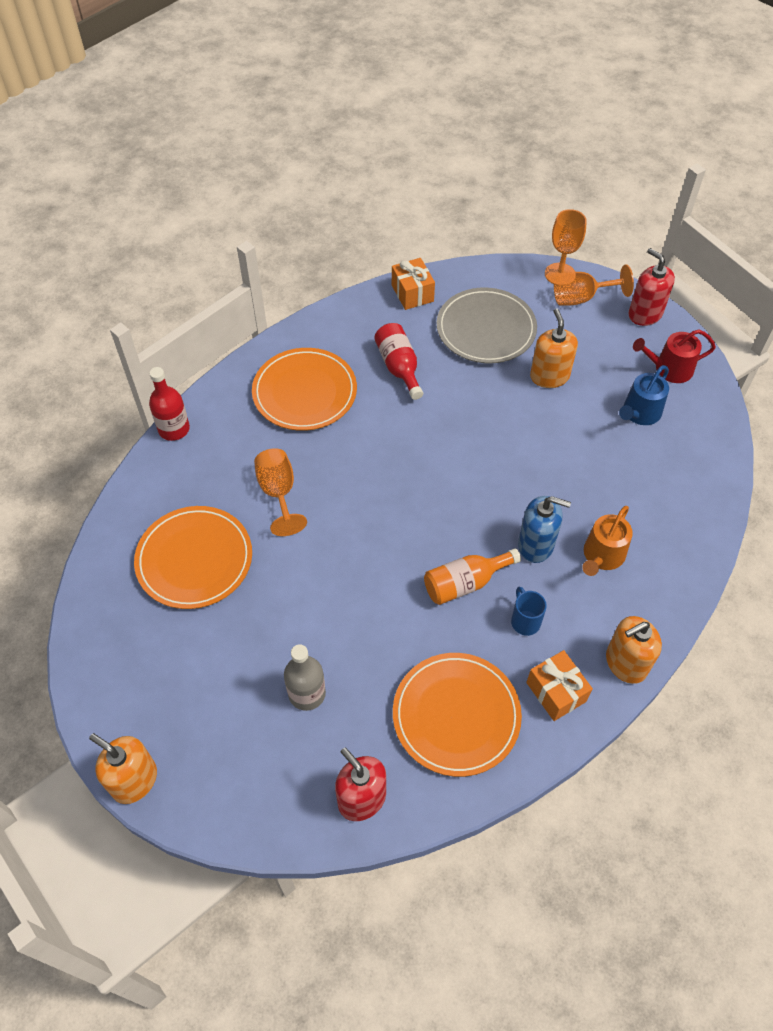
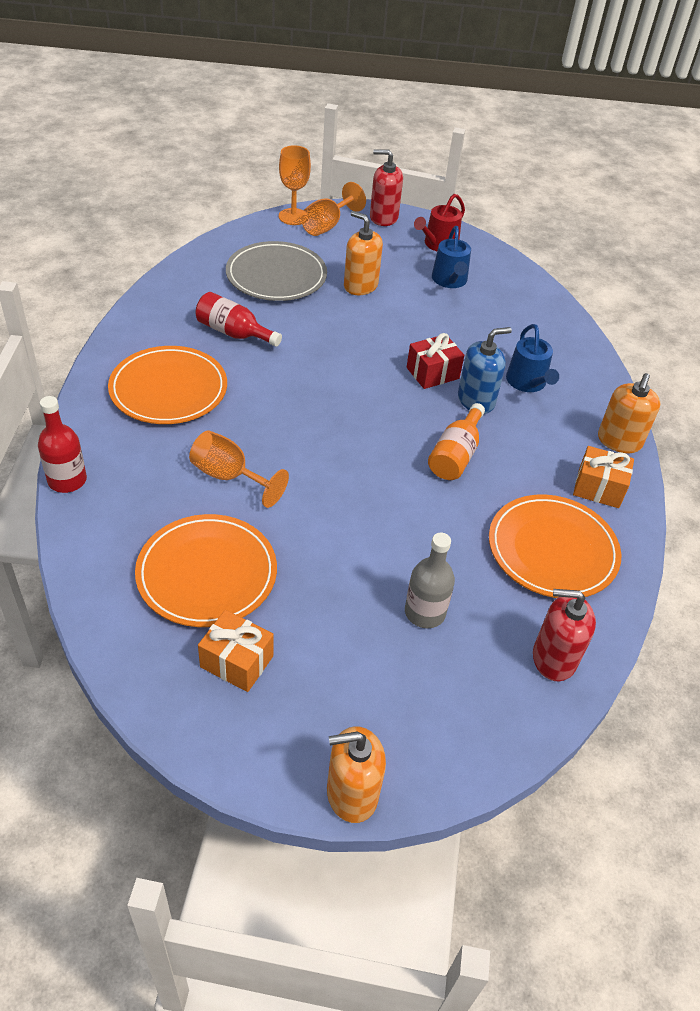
camera: 45 degrees left, 10 degrees down
(412, 293) = (186, 276): orange gift -> orange gift (237, 661)
(525, 497) = (432, 373): none -> red gift
(525, 621) = (526, 455): blue mug -> none
(602, 556) = (527, 383): orange watering can -> blue watering can

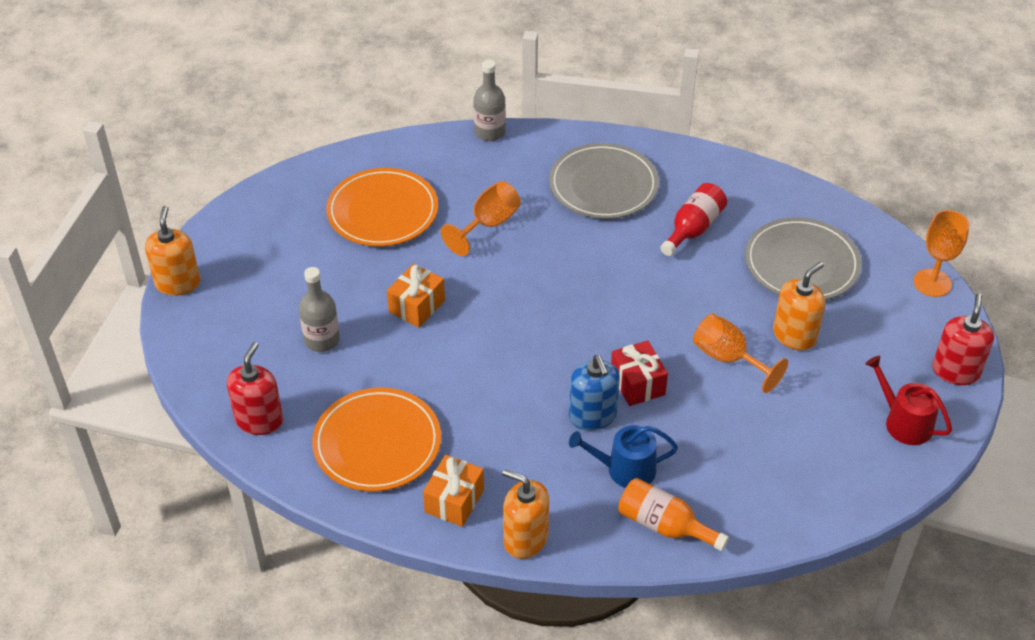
camera: 100 degrees right, 0 degrees up
(67, 480) = (489, 132): red bottle -> grey bottle
(168, 389) = (603, 185): orange plate -> grey plate
(237, 661) = (298, 227): orange gift -> orange gift (417, 306)
(327, 226) = (920, 313): orange goblet -> orange goblet (728, 358)
(450, 280) = (821, 423): blue watering can -> none
(455, 455) = (508, 386): orange bottle -> orange bottle (664, 525)

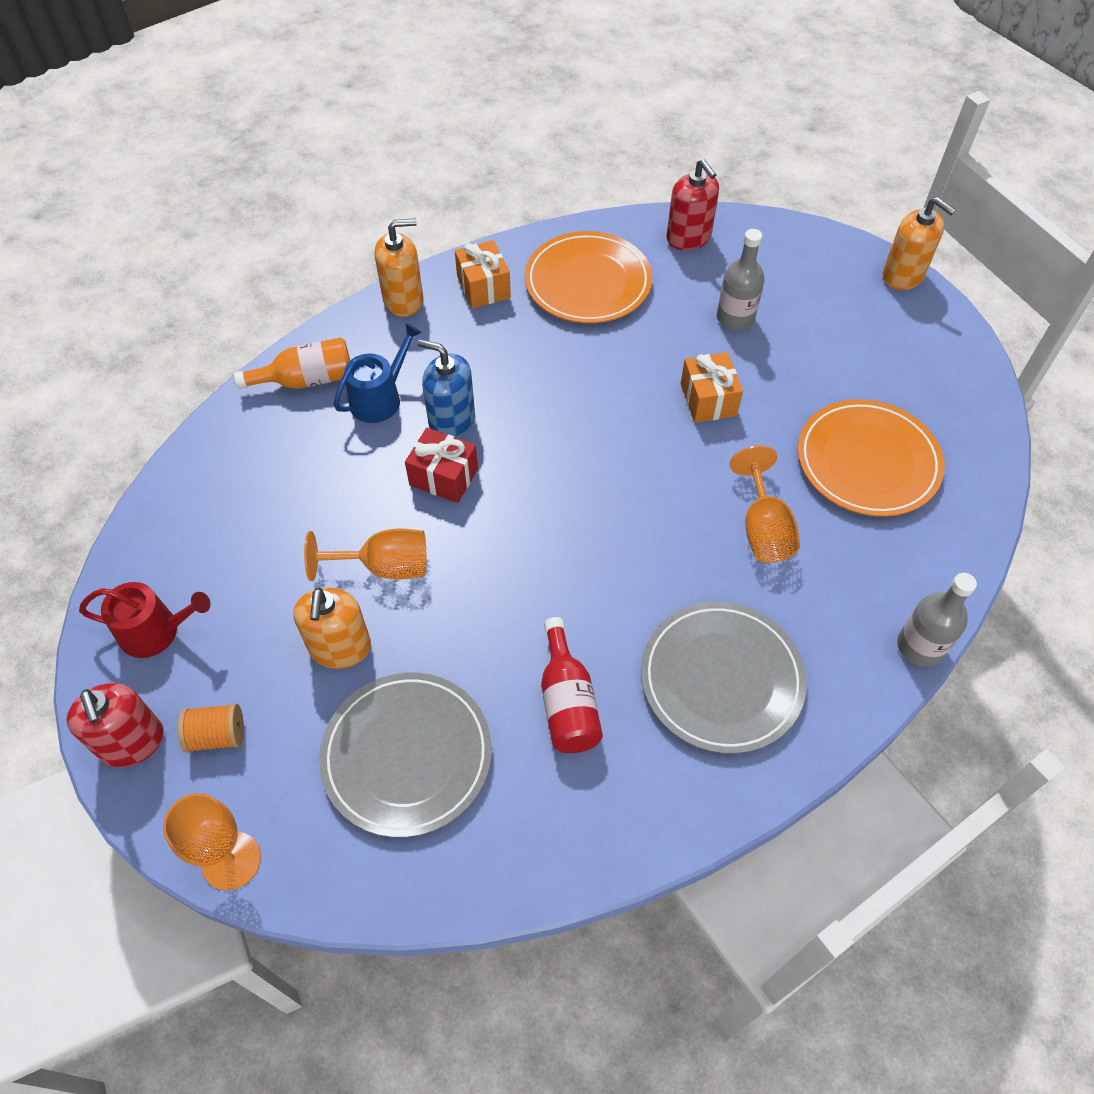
camera: 135 degrees right, 10 degrees up
(902, 341) = (217, 735): none -> orange spool

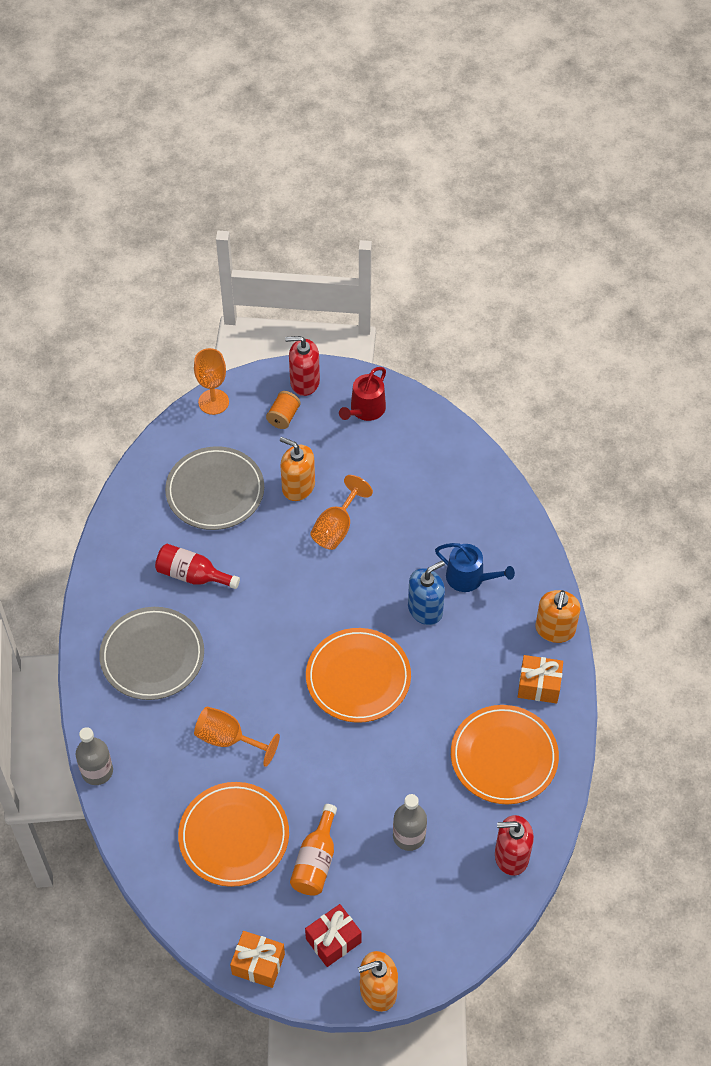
camera: 120 degrees right, 0 degrees up
(307, 380) = (511, 544): orange bottle -> orange bottle (316, 861)
(380, 398) = (469, 578): blue watering can -> blue watering can turned 45 degrees counterclockwise
(444, 477) = (382, 585): red gift -> red gift (333, 940)
(587, 442) = (358, 677): none -> orange plate
(708, 400) = (346, 770): orange gift -> orange gift (258, 964)

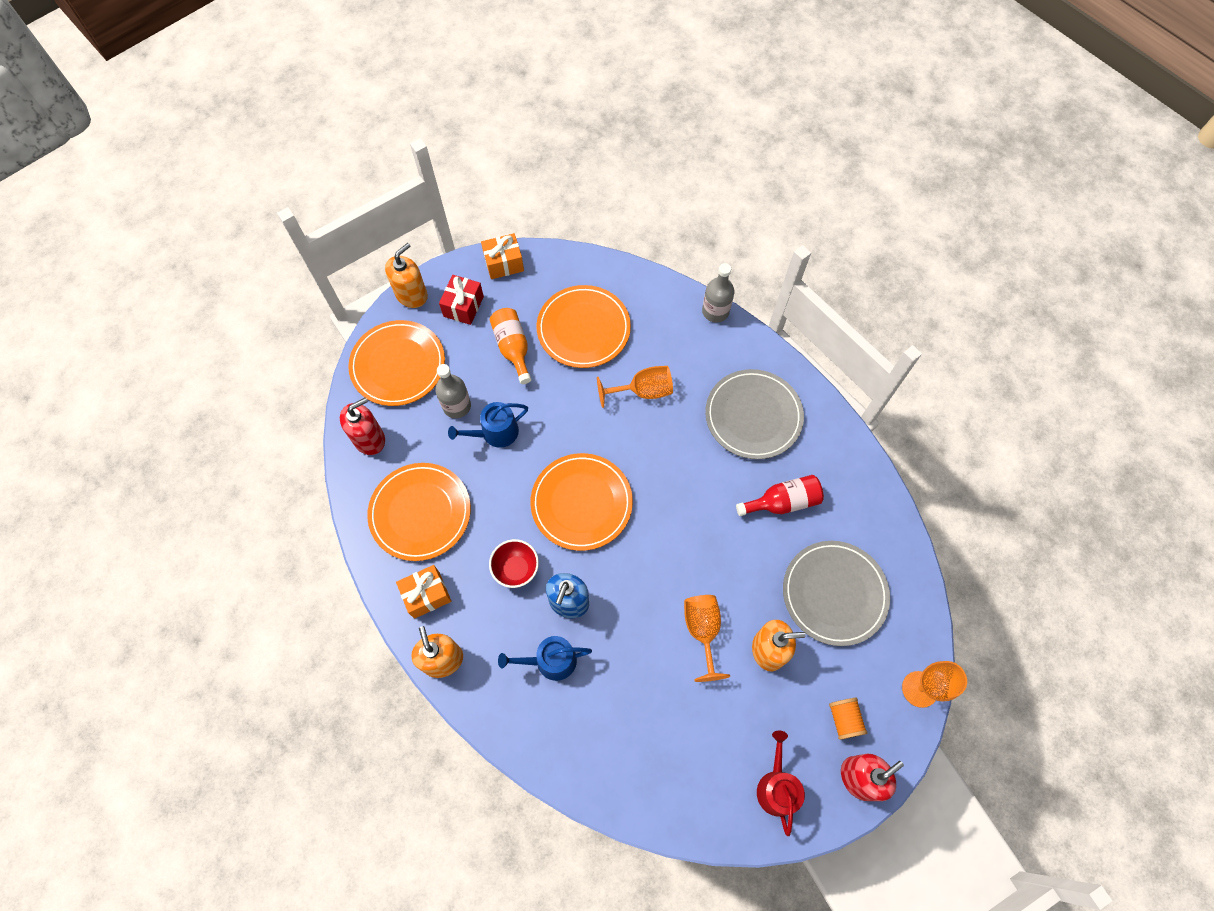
camera: 145 degrees right, 10 degrees up
(390, 787) = (495, 433): none -> blue watering can
(439, 917) = (398, 365): none -> orange plate
(451, 660) = (516, 569): none -> red bowl

